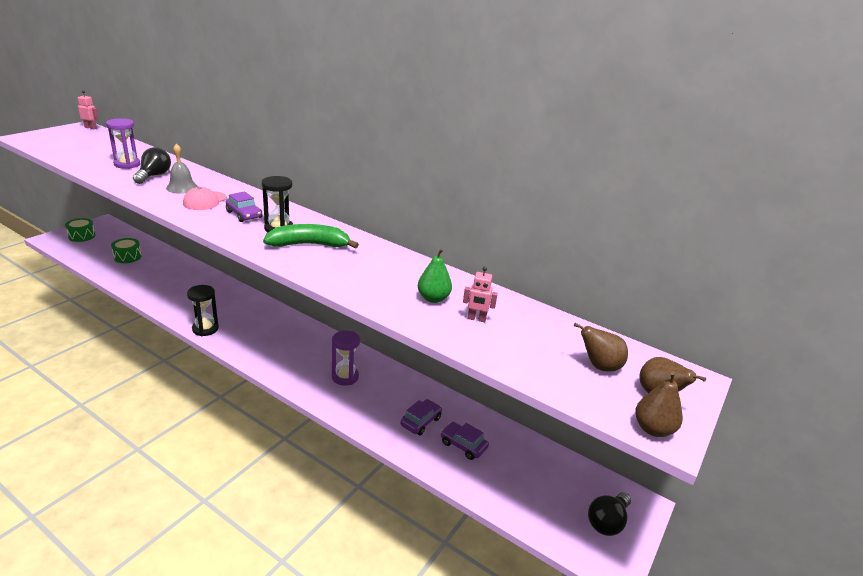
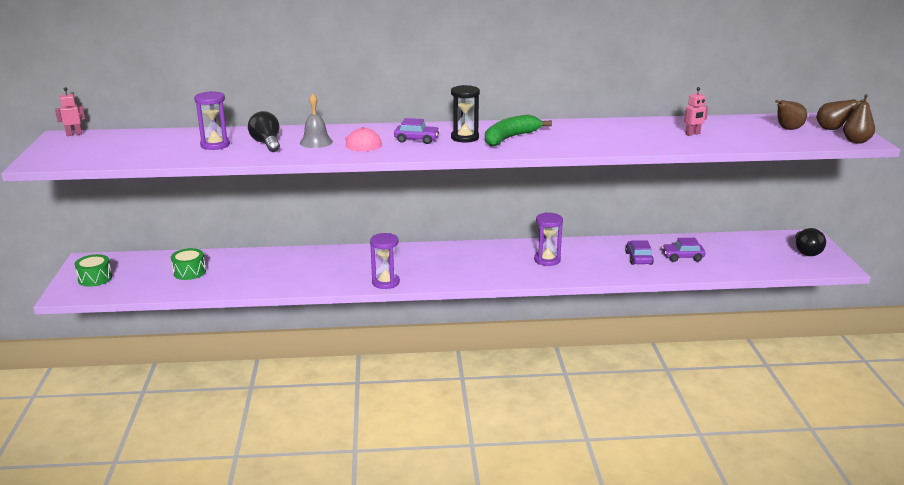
camera: 35 degrees left, 5 degrees down
(205, 329) = (385, 282): black hourglass -> purple hourglass
(433, 298) = (649, 134): green pear -> none

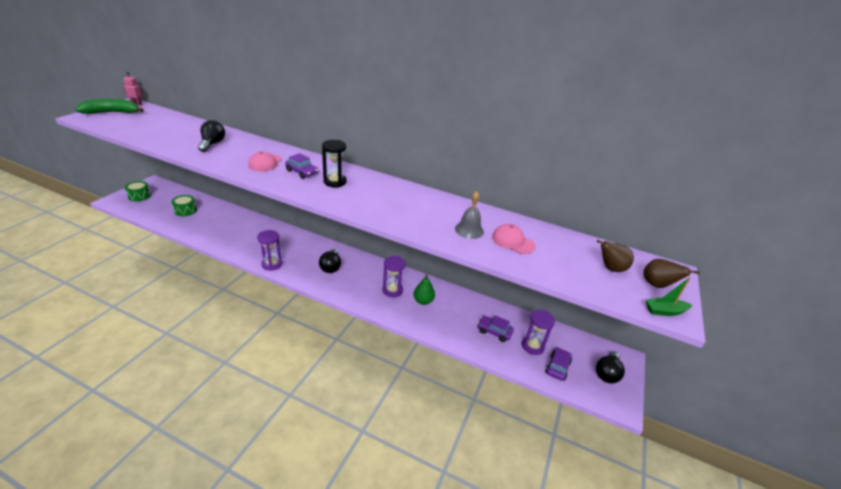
camera: 25 degrees right, 10 degrees up
(215, 145) = (185, 135): purple hourglass -> purple hourglass (532, 346)
(316, 142) = (240, 152): grey bell -> grey bell (469, 230)
(455, 263) = (331, 267): none -> black light bulb
(510, 138) = (365, 193): green banana -> green banana (112, 112)
(588, 258) = (423, 301): none -> green pear
(638, 258) = (459, 318): purple car -> purple car (557, 367)
(692, 134) = (513, 241): pink robot -> pink cap
(856, 141) = (664, 311): brown pear -> green boat

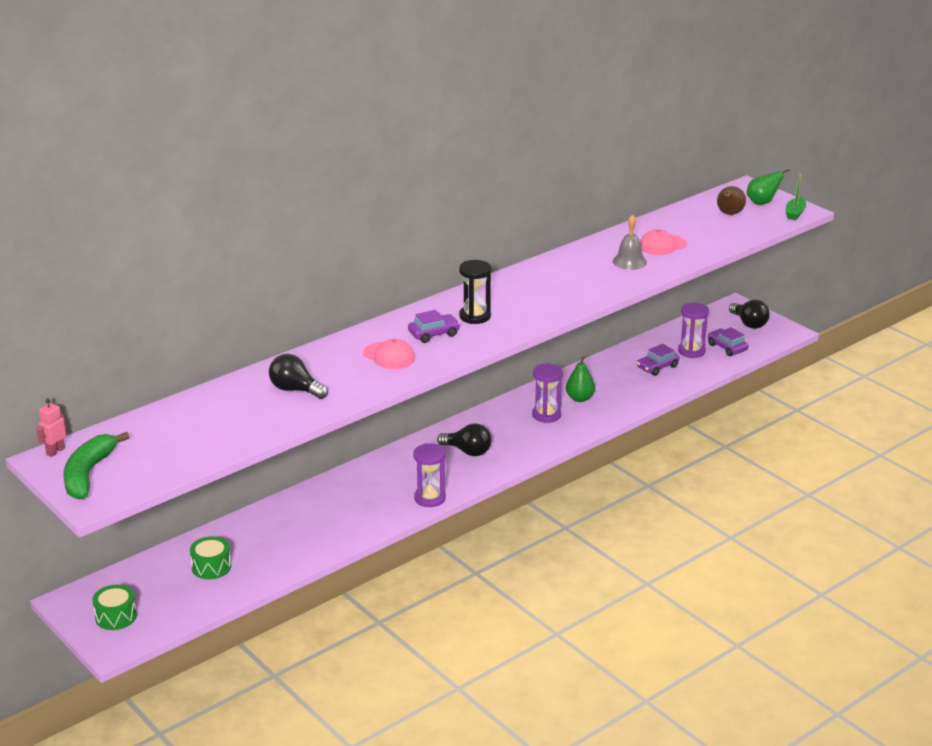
camera: 60 degrees left, 5 degrees down
(657, 285) = (762, 203): brown pear -> green pear

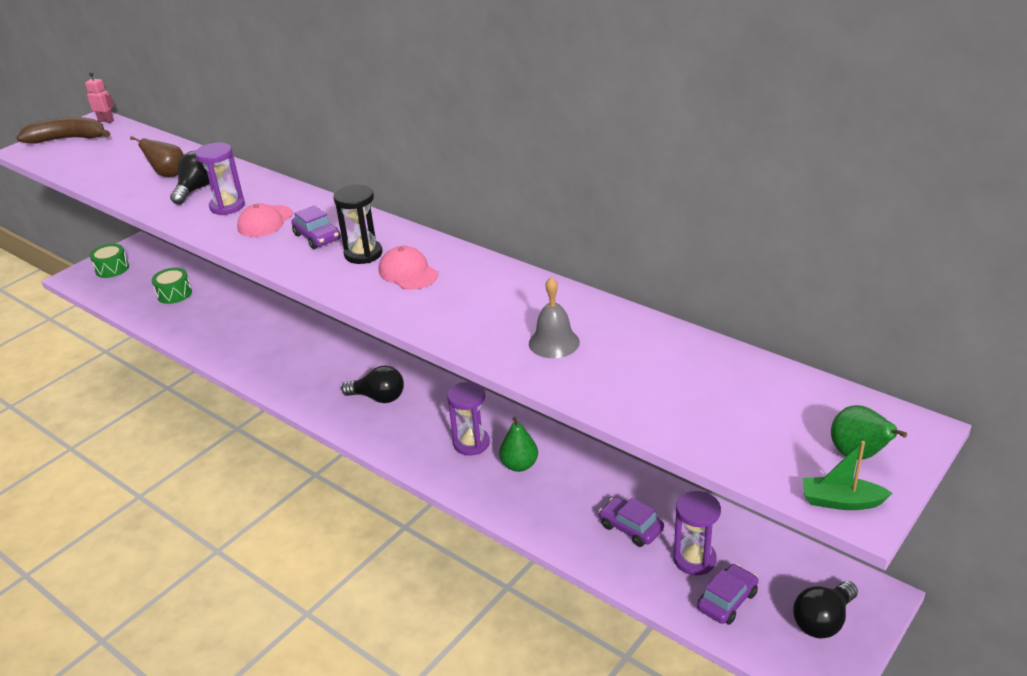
camera: 80 degrees right, 5 degrees up
(88, 474) = (68, 139): green banana -> brown banana
(429, 498) = (285, 389): purple hourglass -> purple hourglass (227, 206)
(467, 451) = (379, 398): black light bulb -> black light bulb turned 90 degrees counterclockwise
(662, 245) = (623, 365): pink cap -> pink cap (408, 272)
(729, 214) = (783, 420): brown pear -> brown pear (169, 174)

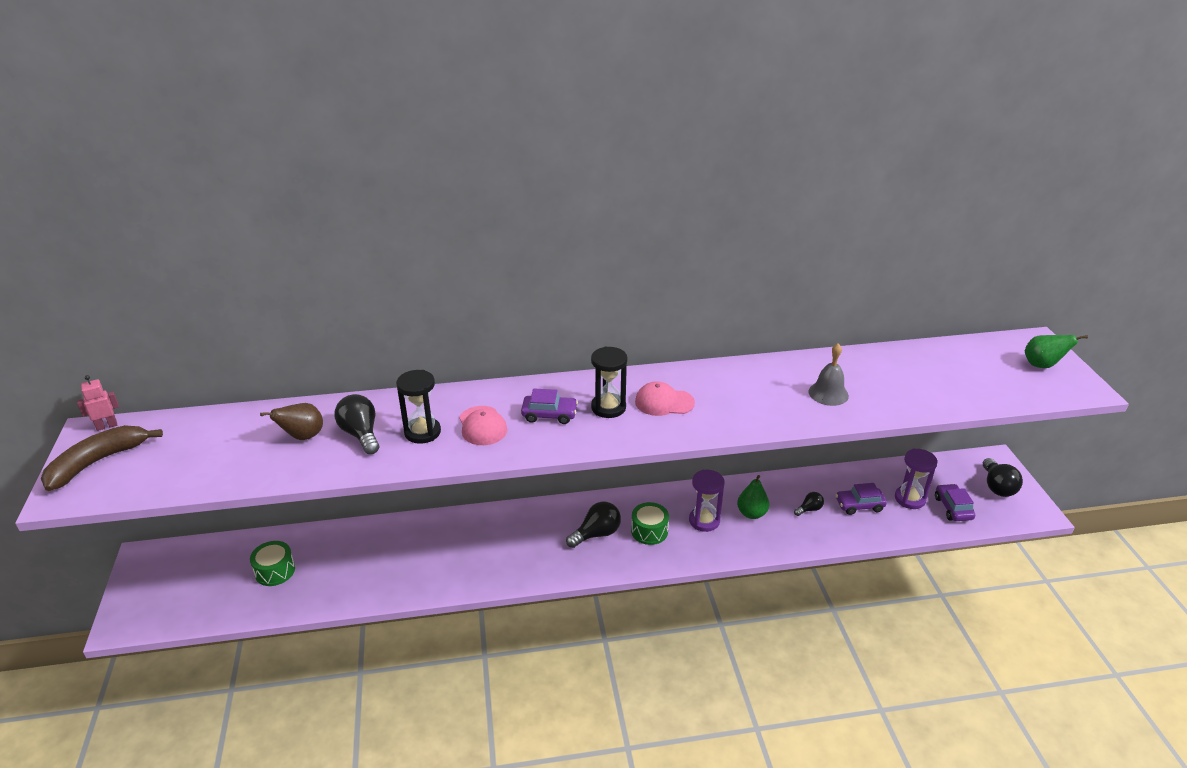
camera: 50 degrees left, 0 degrees up
(112, 269) = (157, 591): green drum -> green drum (649, 531)
(227, 206) = (422, 432): purple hourglass -> black hourglass
(576, 497) = (809, 509): none -> black light bulb
(841, 501) = (1075, 390): green boat -> none

